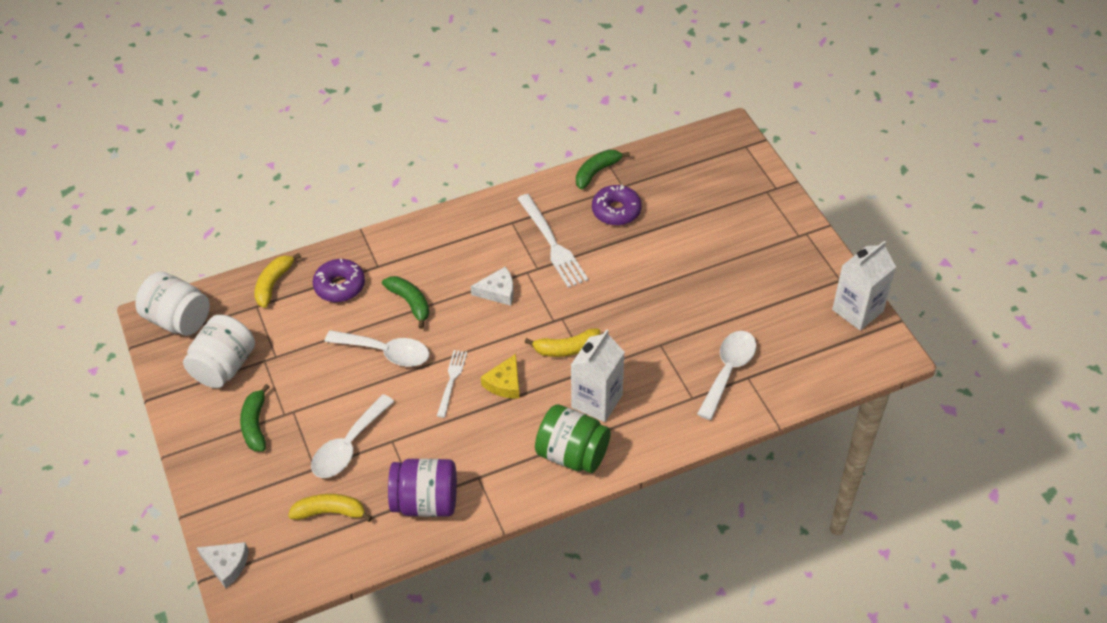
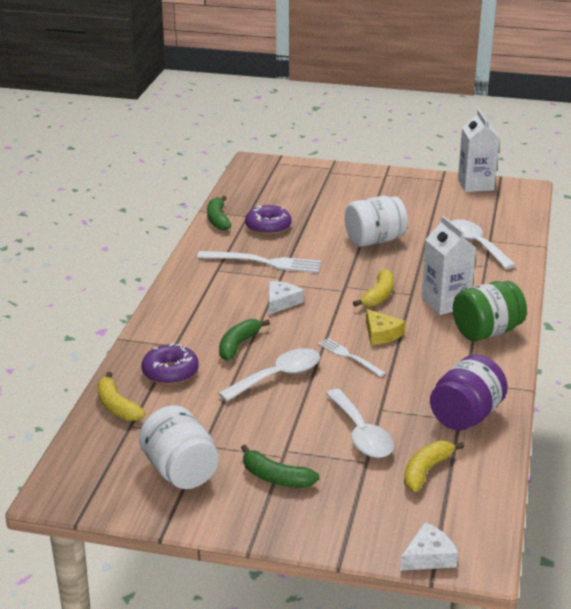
camera: 55 degrees left, 20 degrees down
(178, 319) = (82, 479): white jar -> white jar (374, 240)
(410, 303) = (238, 345): green banana -> green banana turned 60 degrees counterclockwise

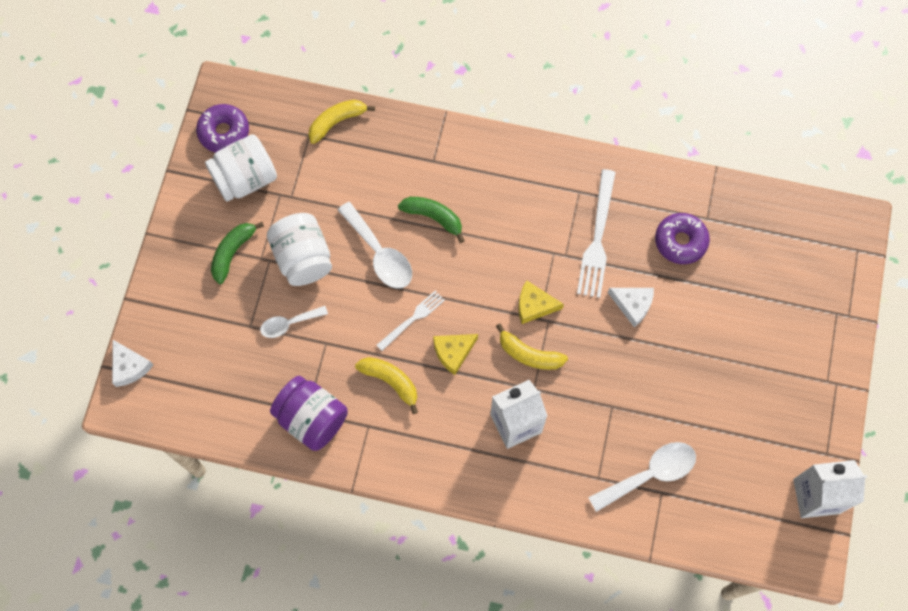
camera: 90 degrees right, 40 degrees up
(170, 372) = (388, 160): purple donut -> purple donut (224, 132)
(218, 219) = (695, 187): green banana -> none
(281, 302) = (514, 256): white cheese -> white cheese (633, 305)
(330, 292) = (534, 305): none -> yellow cheese
(361, 434) = (289, 324): white spoon -> white spoon, size x0.62
(374, 240) = (654, 358): white jar -> white jar (303, 258)
(426, 471) = (234, 375): yellow banana -> yellow banana (391, 381)
(487, 332) = (458, 459): green jar -> none

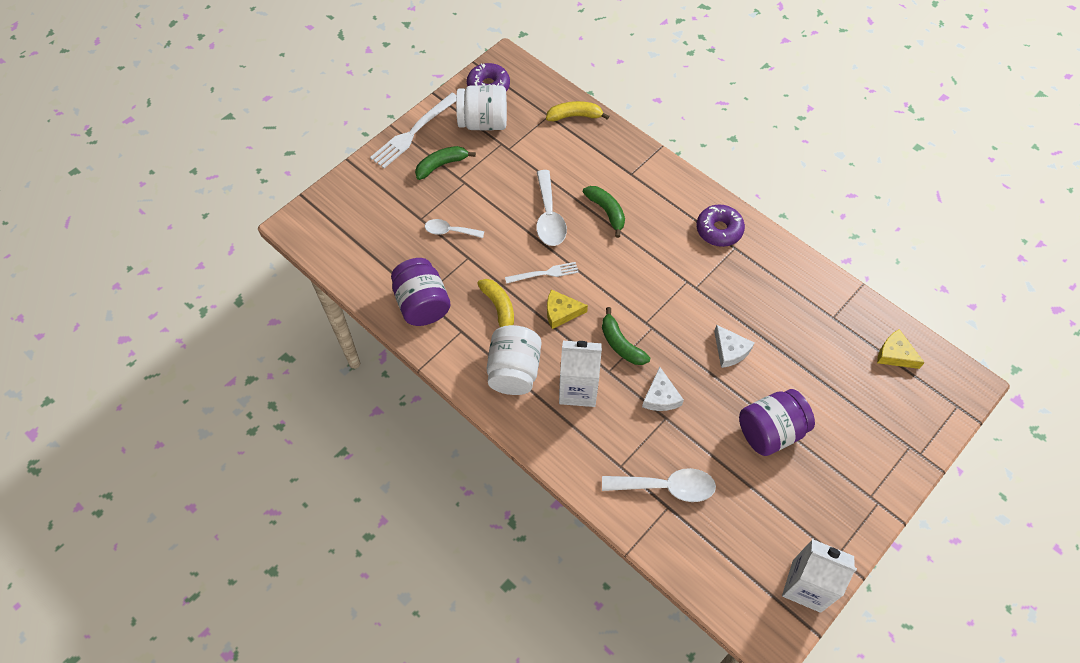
camera: 30 degrees right, 10 degrees down
(129, 366) = (317, 203): white cheese -> white cheese (660, 396)
(303, 258) = (489, 193): white jar -> white jar (514, 371)
(529, 354) = (621, 344): yellow banana -> green banana
(534, 305) = (647, 311): yellow cheese -> yellow cheese (895, 354)
(597, 238) = (729, 288): white fork -> white fork (413, 132)
(680, 241) = (799, 323): purple donut -> purple donut (719, 230)
(711, 367) = (770, 431): none -> purple jar

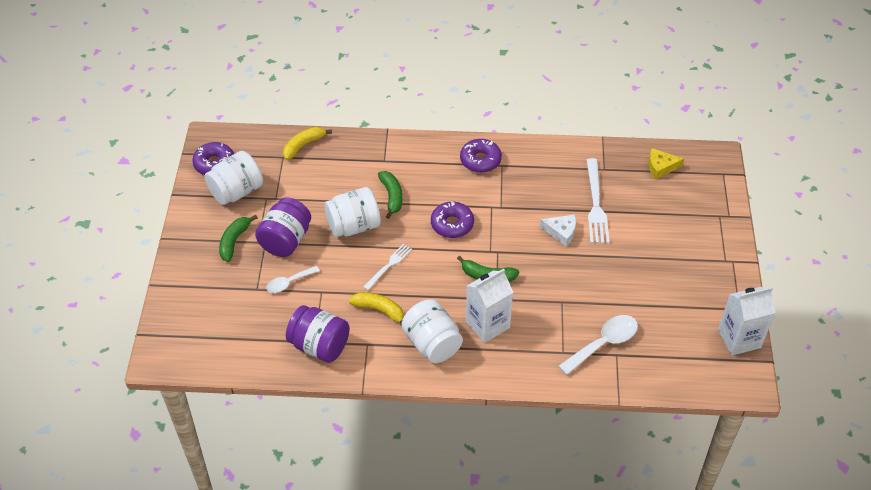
camera: 40 degrees left, 10 degrees down
(413, 132) = (187, 232): white fork -> white fork (595, 204)
(549, 217) = (354, 226): white spoon -> white jar
(561, 312) = (426, 283): yellow cheese -> none
(606, 211) = (392, 196): green banana -> green banana turned 60 degrees clockwise
(635, 273) = (452, 224): none -> purple donut
(660, 396) = (546, 291): white cheese -> none
(770, 431) = (633, 264): purple jar -> purple jar (286, 240)

